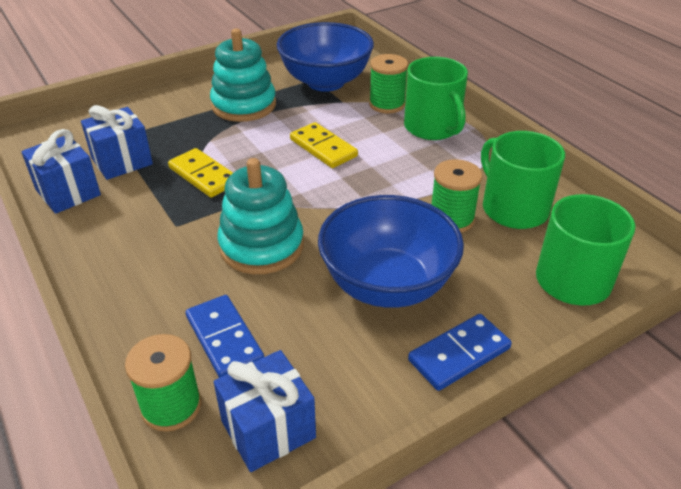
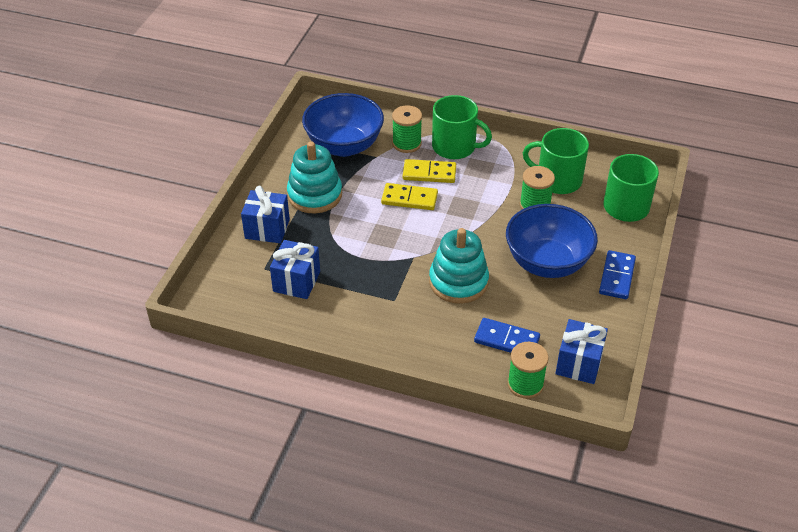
camera: 40 degrees left, 5 degrees up
(68, 192) = (296, 322): blue gift -> blue gift (267, 229)
(204, 175) = (364, 260): yellow domino -> yellow domino (429, 173)

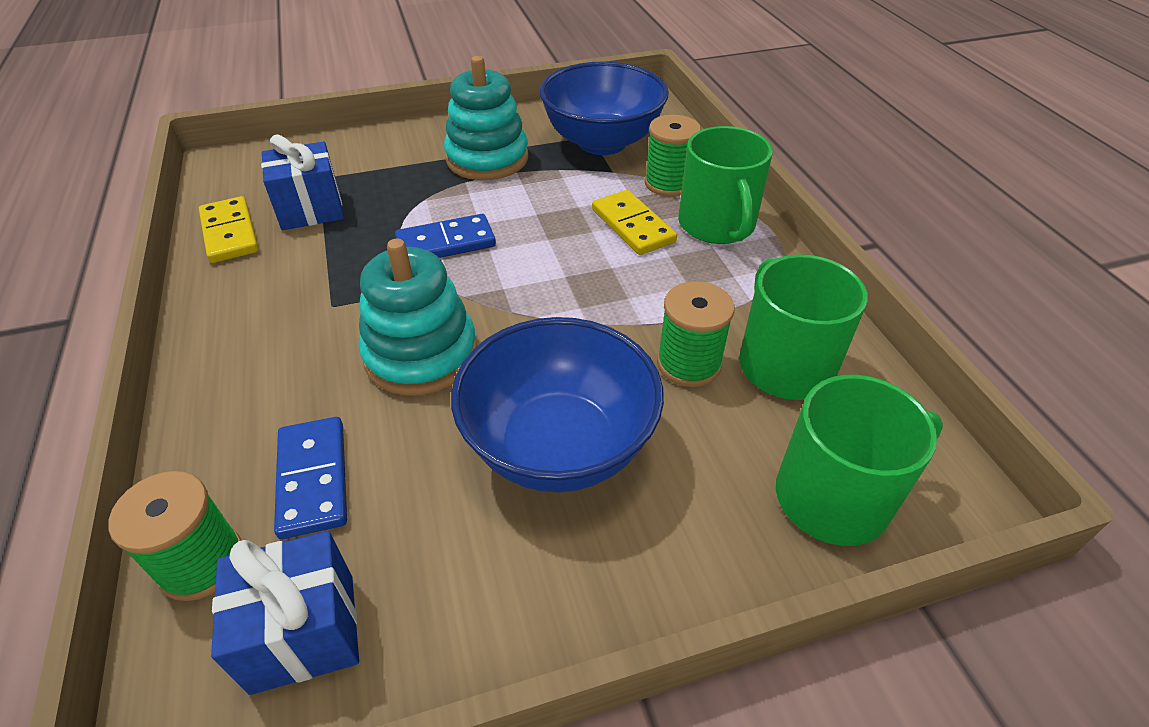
camera: 55 degrees right, 0 degrees up
(267, 229) = (392, 152): blue gift -> none
(409, 199) = (559, 231): yellow domino -> yellow domino (229, 233)
(616, 277) = (614, 579): blue domino -> blue domino (446, 243)

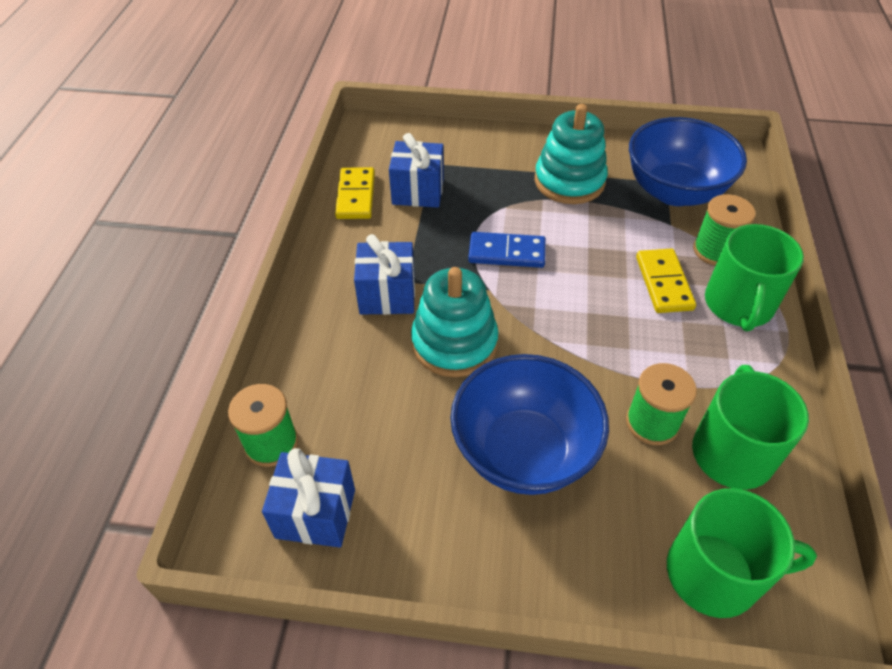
camera: 25 degrees right, 5 degrees up
(312, 328) = (387, 295): none -> blue gift
(313, 479) = (353, 412): blue domino -> none

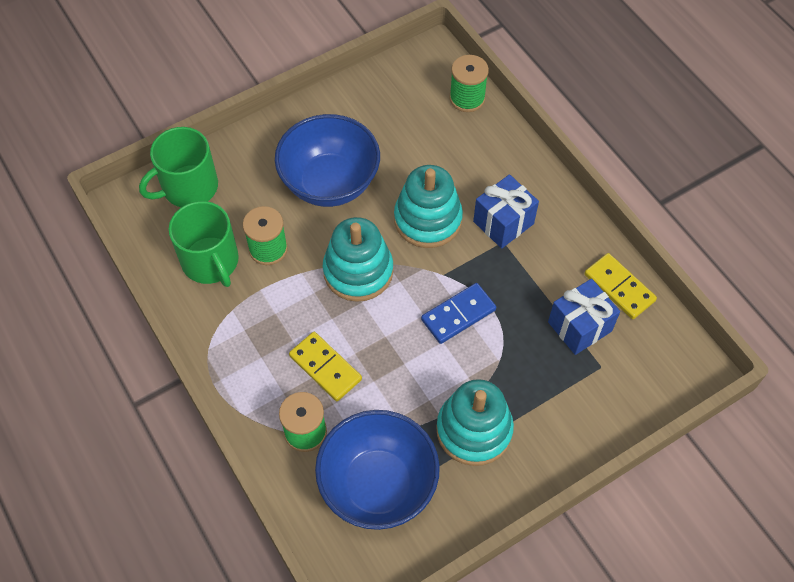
camera: 140 degrees right, 10 degrees up
(316, 513) = (408, 86): blue gift -> none
(568, 340) = (358, 271): none -> turquoise stacking toy
(738, 305) = (260, 385): green mug -> none

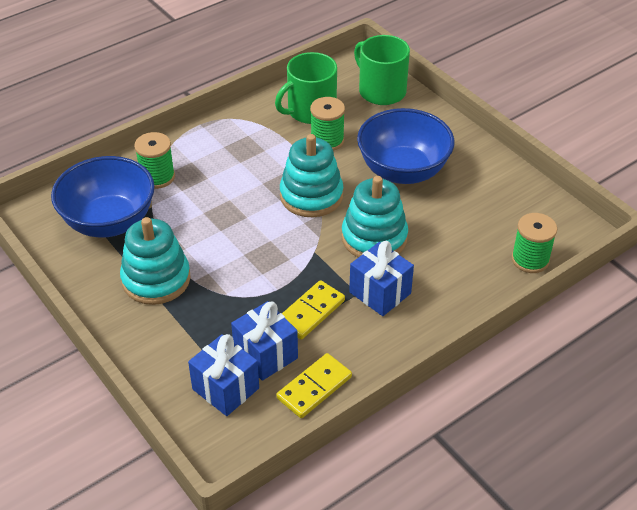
camera: 85 degrees right, 15 degrees down
(325, 368) = (215, 183): yellow domino -> yellow domino (310, 312)
(458, 315) = (272, 264): blue domino -> none
(621, 363) = (225, 388): none -> blue gift

